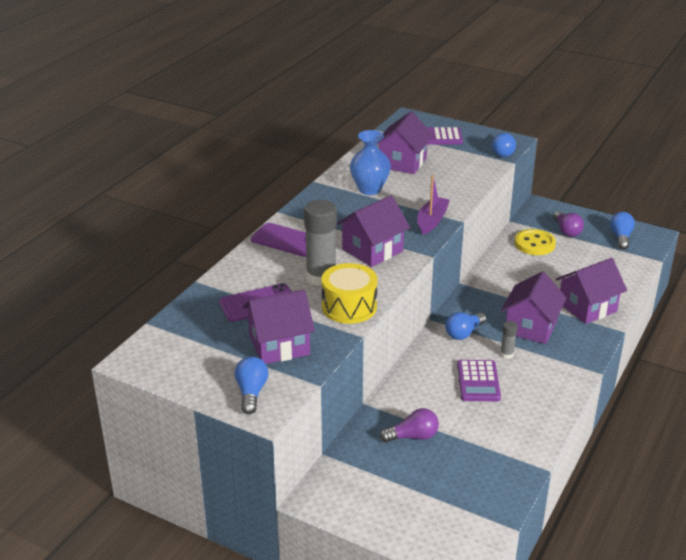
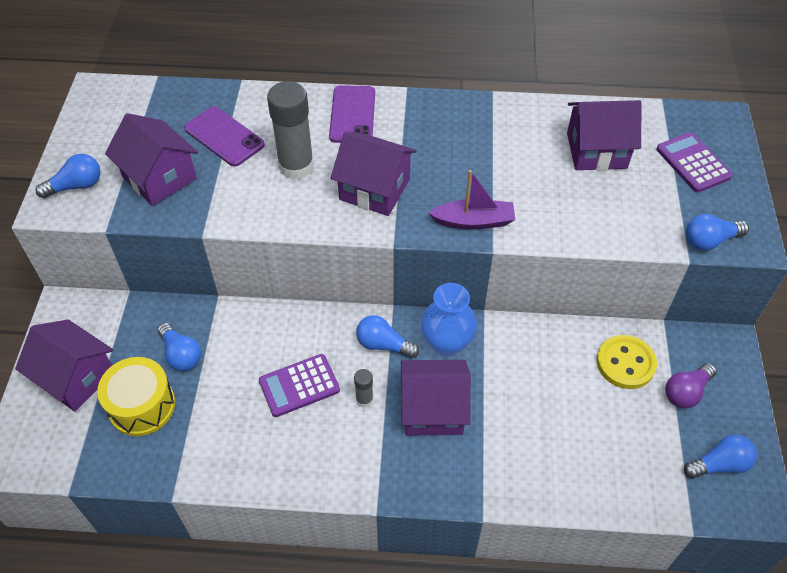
camera: 65 degrees right, 20 degrees up
(349, 307) = (251, 207): yellow drum -> yellow drum (142, 406)
(369, 189) = (508, 143): blue vase -> blue vase (447, 343)
(412, 436) = (181, 354): purple light bulb -> blue light bulb
(587, 307) = (513, 462): purple house -> purple house (76, 378)

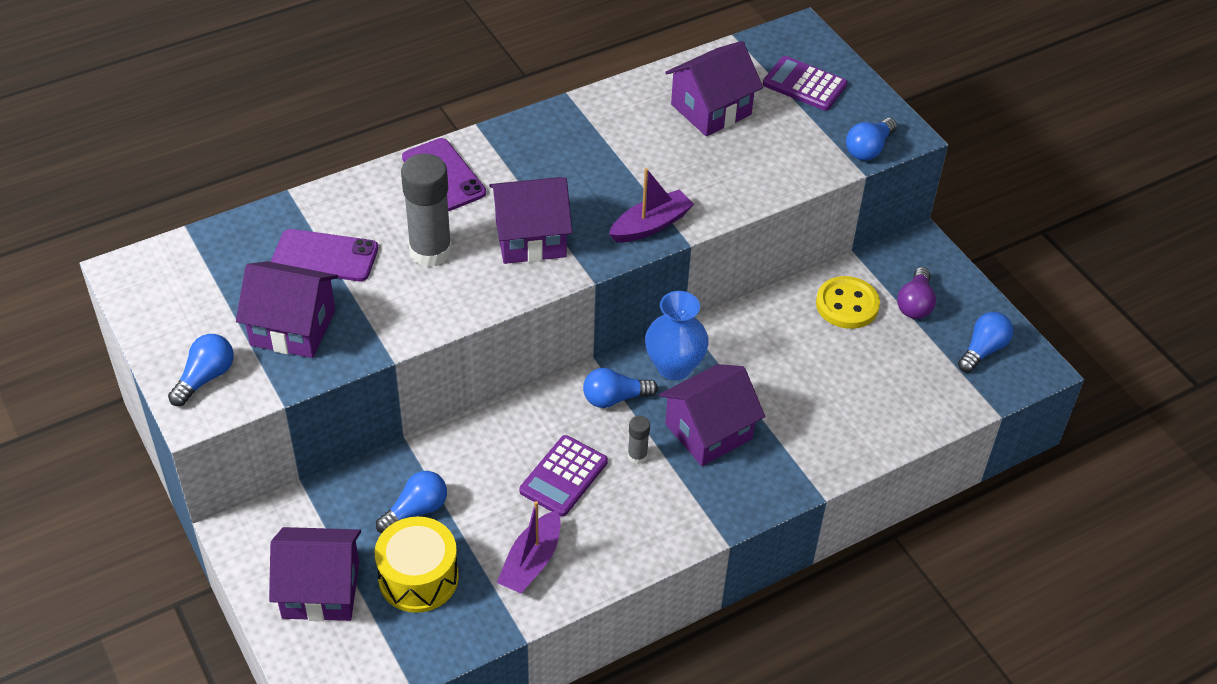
camera: 35 degrees left, 5 degrees down
(181, 354) = (416, 510): blue light bulb -> blue light bulb turned 60 degrees counterclockwise
(224, 439) = (531, 562): none -> purple boat

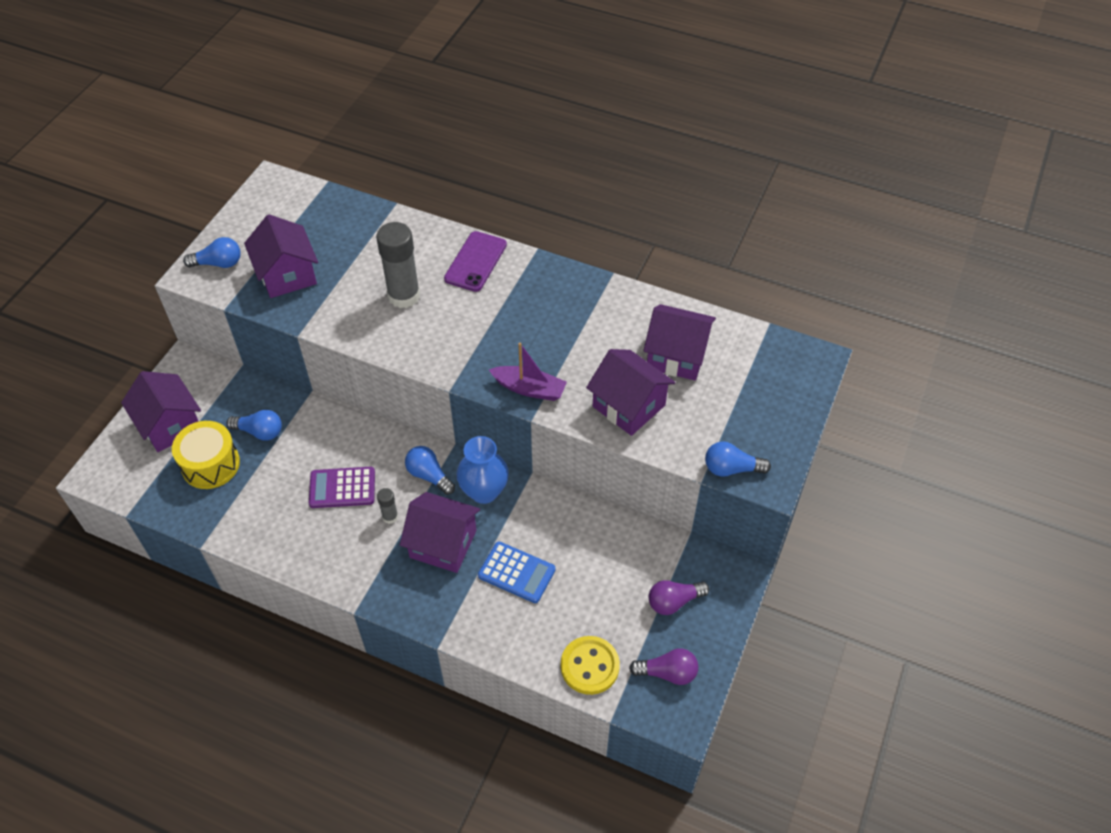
camera: 55 degrees right, 5 degrees up
(325, 256) = (357, 252): purple phone -> none
(530, 238) = (459, 335): purple house -> purple house (629, 406)
(531, 562) = (262, 513): purple boat -> none
(791, 394) = (516, 573): none -> blue calculator
(804, 84) = (761, 393): purple calculator -> none
(847, 305) = (633, 559): yellow button -> yellow button (589, 666)
(983, 350) = (667, 673): blue light bulb -> purple light bulb

